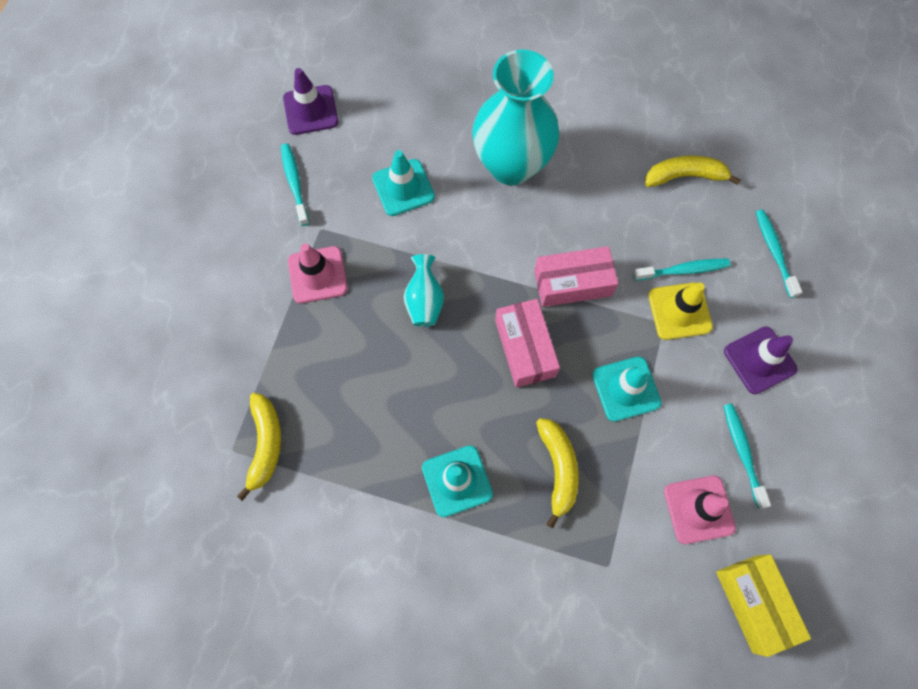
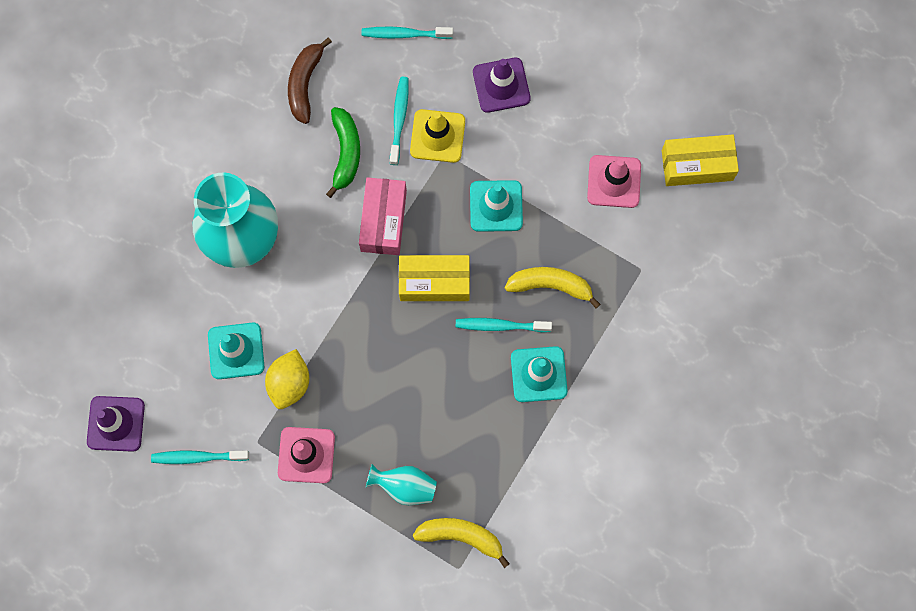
camera: 75 degrees left, 5 degrees up
(384, 241) = (289, 383): none -> yellow lemon
(424, 301) = (362, 360): turquoise vase -> turquoise vase (404, 486)
(525, 348) = (434, 282): pink box -> yellow box
(629, 230) = (345, 152): none -> green banana
(685, 176) = (305, 84): yellow banana -> brown banana
(742, 452) = (576, 129): turquoise toothbrush -> turquoise toothbrush (500, 325)

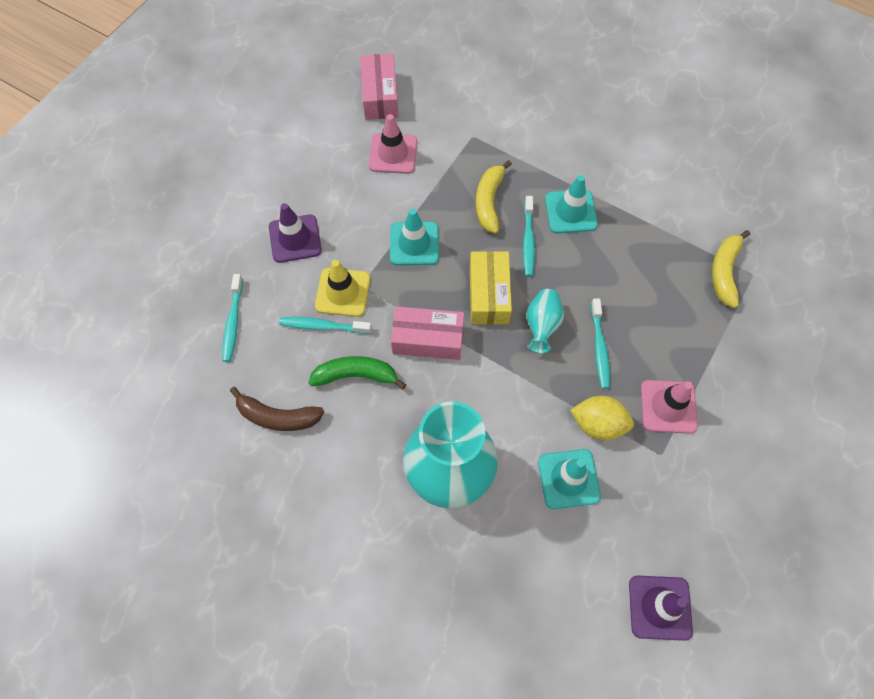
camera: 90 degrees left, 10 degrees down
(198, 457) = (684, 514): turquoise toothbrush -> turquoise toothbrush (599, 348)
(404, 486) = (686, 319): turquoise vase -> turquoise vase (542, 326)
(697, 165) = (380, 96): yellow box -> pink box

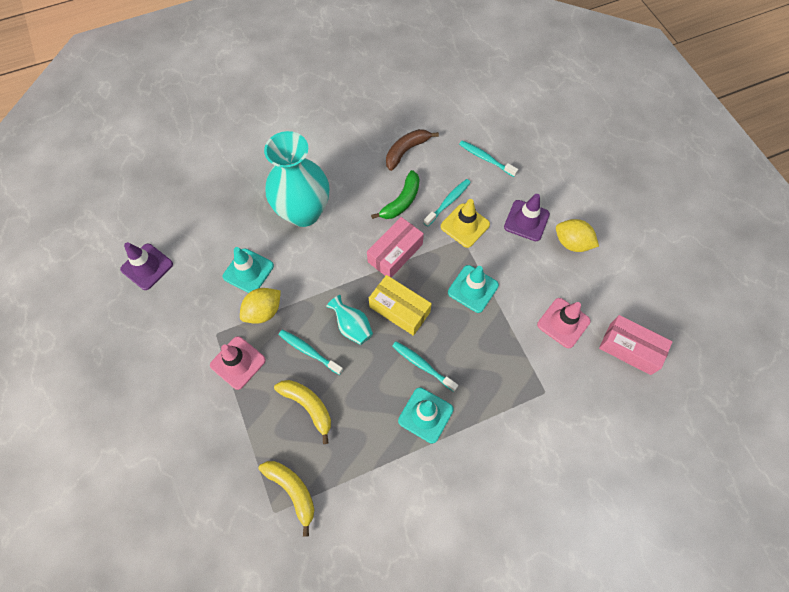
camera: 125 degrees right, 0 degrees up
(295, 187) = (572, 243): none -> yellow lemon
(489, 202) = (474, 361): yellow banana -> yellow banana (308, 406)

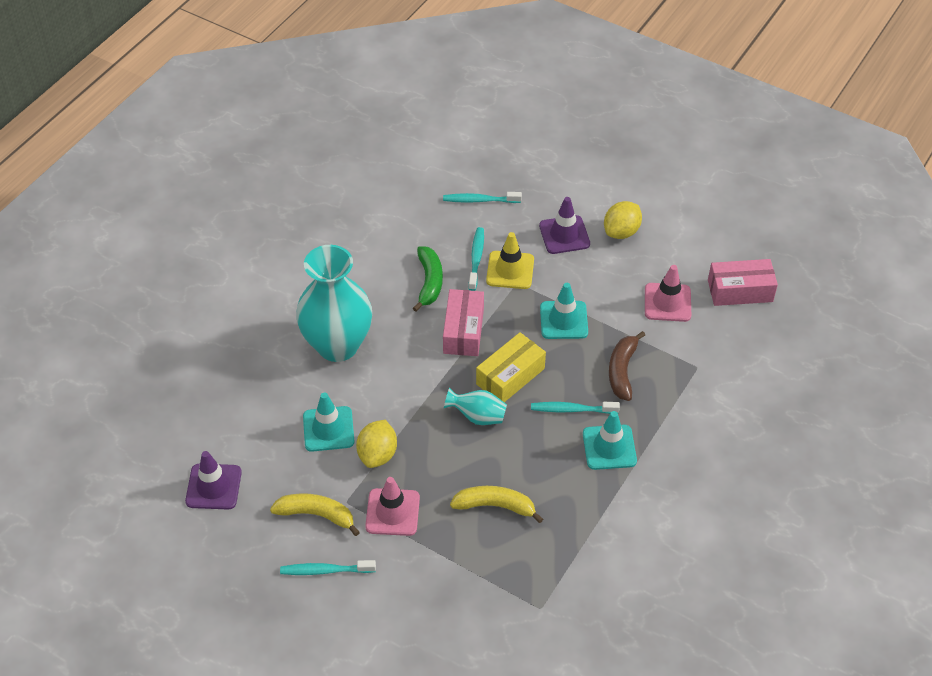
camera: 35 degrees left, 15 degrees down
(292, 490) = (542, 580): yellow banana -> yellow banana (316, 515)
(309, 351) = (454, 461): turquoise toothbrush -> turquoise toothbrush (325, 570)
(399, 309) = (510, 376): yellow box -> yellow box turned 45 degrees counterclockwise
(406, 151) = (394, 234): brown banana -> brown banana (622, 371)
(572, 243) = (621, 232): yellow lemon -> yellow lemon turned 45 degrees counterclockwise

